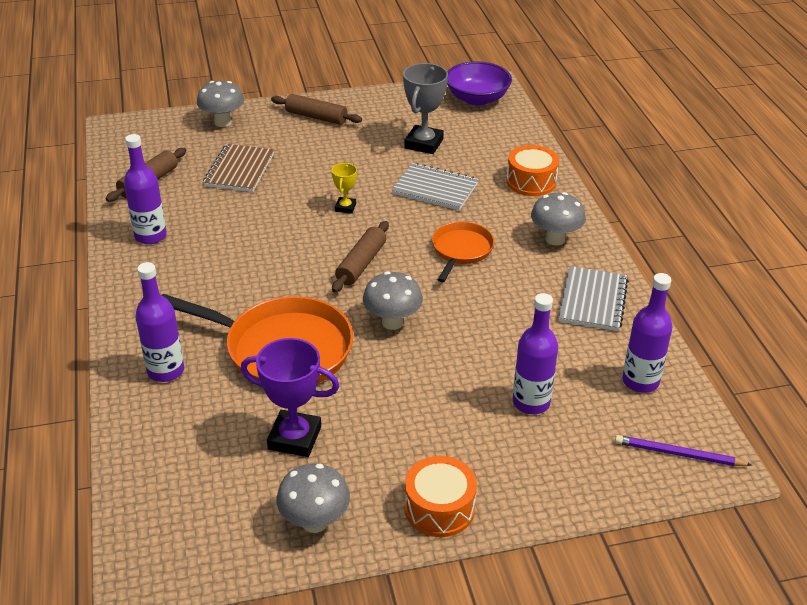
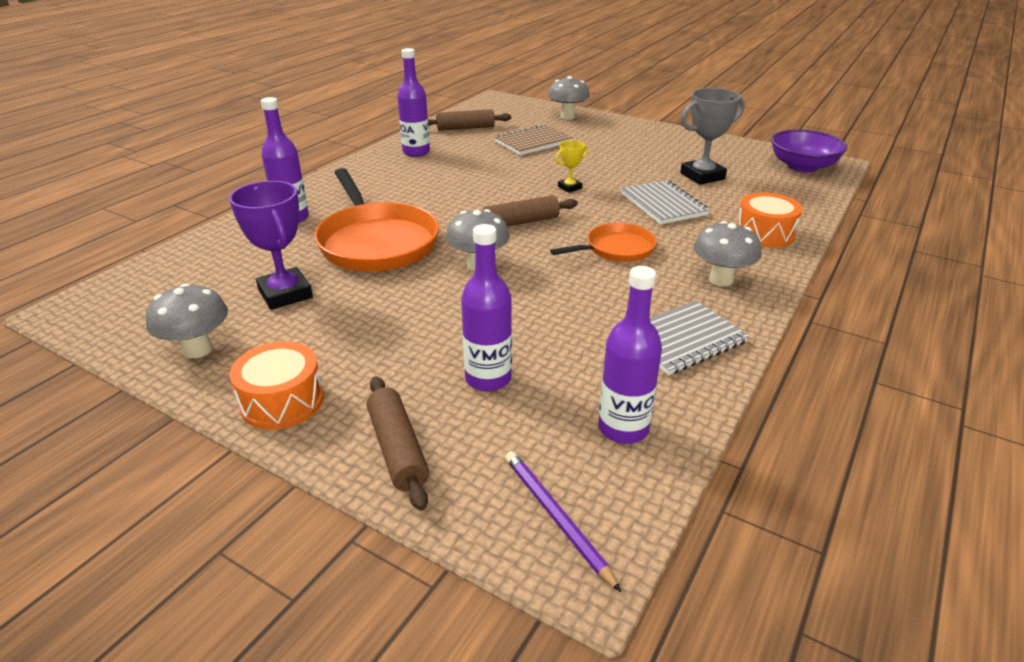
camera: 45 degrees right, 5 degrees down
(316, 117) = (640, 134): brown rolling pin -> brown rolling pin (397, 449)

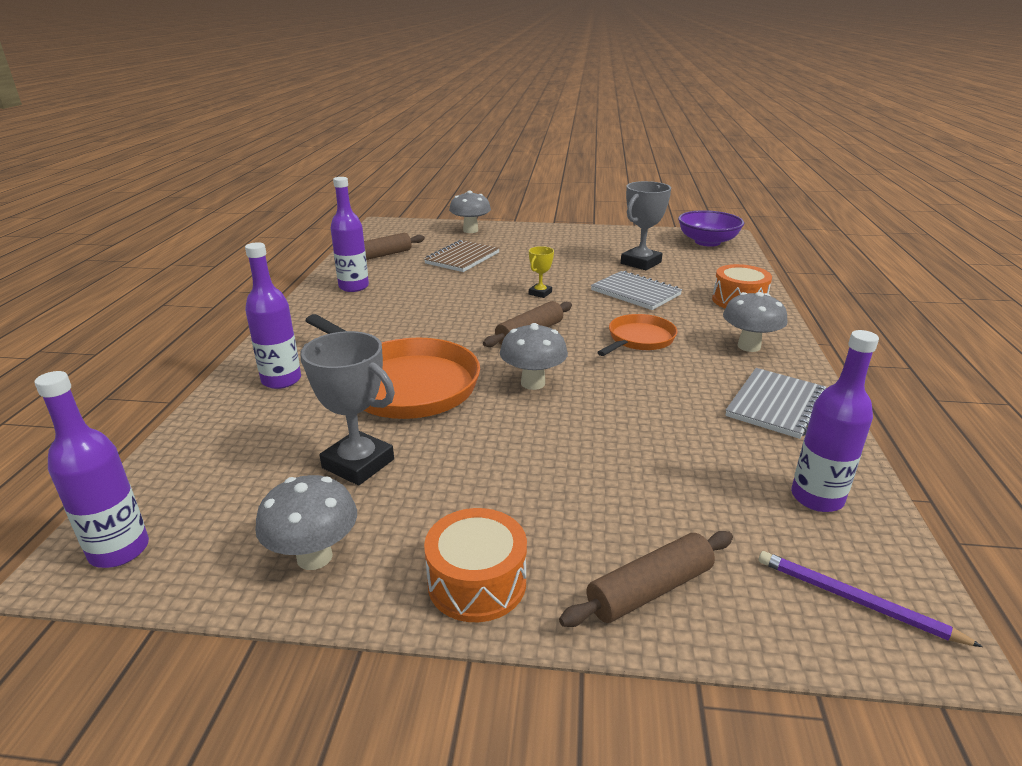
camera: 25 degrees left, 5 degrees down
(285, 294) = (358, 463): purple trophy -> grey trophy
(397, 449) = (650, 590): brown rolling pin -> brown rolling pin turned 75 degrees counterclockwise
(488, 379) = (657, 489): purple bottle -> purple bottle (119, 550)

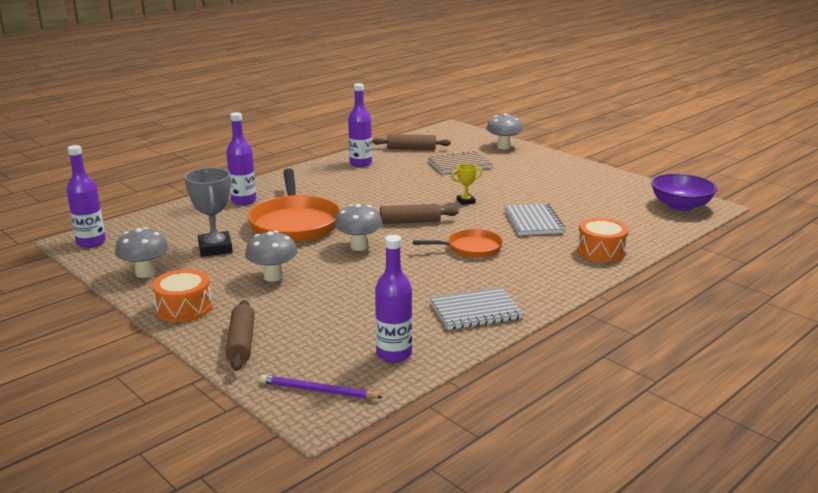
camera: 40 degrees right, 5 degrees down
(641, 263) = (584, 204): grey trophy -> none
(650, 590) = (241, 343): brown rolling pin -> brown rolling pin turned 75 degrees clockwise
(749, 346) = (537, 278): grey mushroom -> grey mushroom (273, 277)
(855, 601) = (318, 391): purple pencil -> purple pencil turned 60 degrees counterclockwise

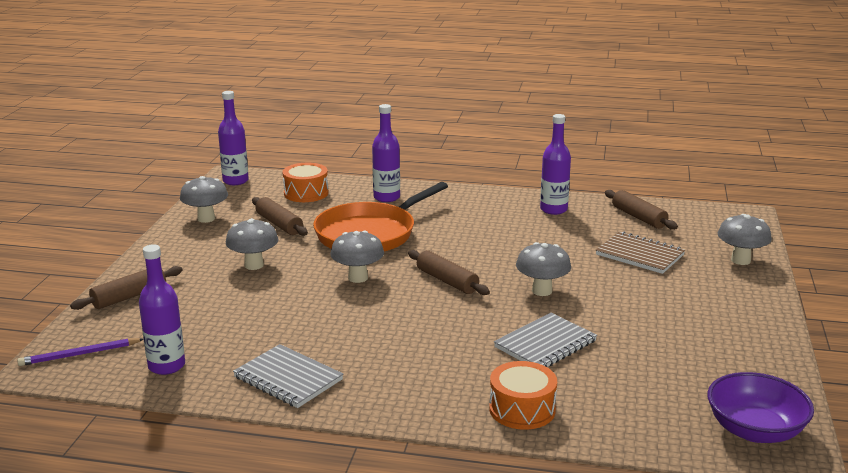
camera: 55 degrees right, 0 degrees up
(184, 308) = (164, 254): orange drum -> orange drum (306, 193)
(215, 248) = (279, 224): grey trophy -> brown rolling pin
(318, 391) = (79, 354): purple pencil -> purple pencil turned 90 degrees counterclockwise
(465, 201) = (542, 291): yellow trophy -> grey mushroom
(470, 248) = (427, 331): orange pan -> none

